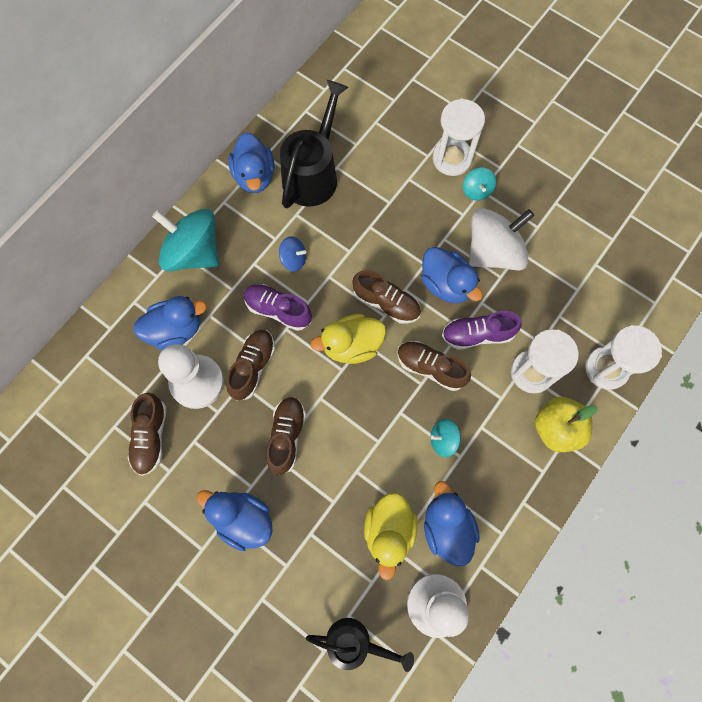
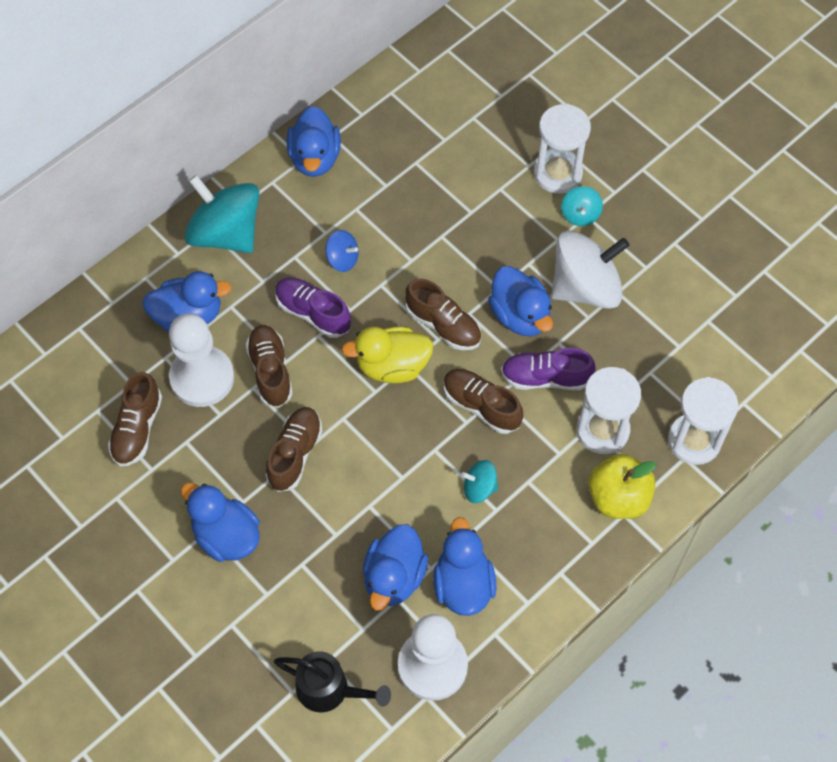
camera: 10 degrees right, 10 degrees down
(252, 367) = (270, 371): brown shoe -> brown shoe turned 45 degrees counterclockwise
(313, 173) = (386, 165): black watering can -> none
(389, 531) = (394, 577): yellow duck -> blue duck

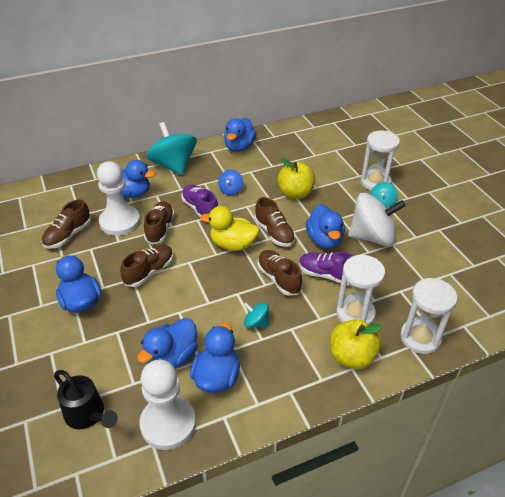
camera: 20 degrees right, 20 degrees down
(342, 259) = (231, 190): blue spinning top -> blue spinning top turned 60 degrees clockwise
(445, 235) = (295, 193): none -> yellow apple

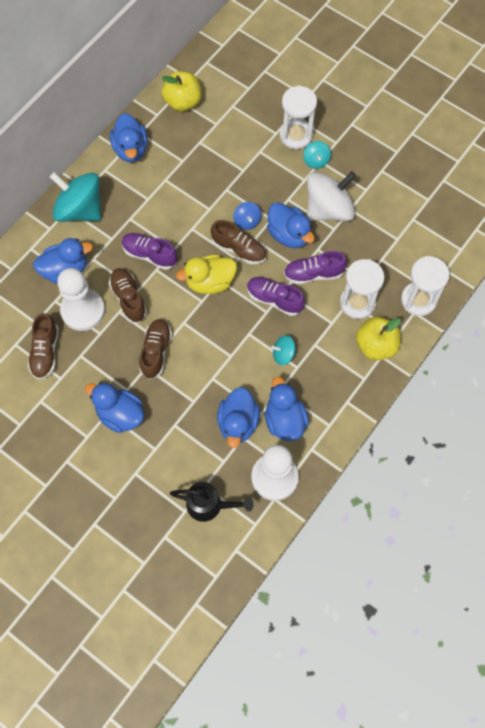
camera: 30 degrees left, 25 degrees up
(231, 190) = (163, 215): blue spinning top -> blue spinning top (247, 221)
(278, 279) = (274, 299): brown shoe -> purple shoe
(295, 193) = (228, 188): yellow apple -> yellow apple (183, 102)

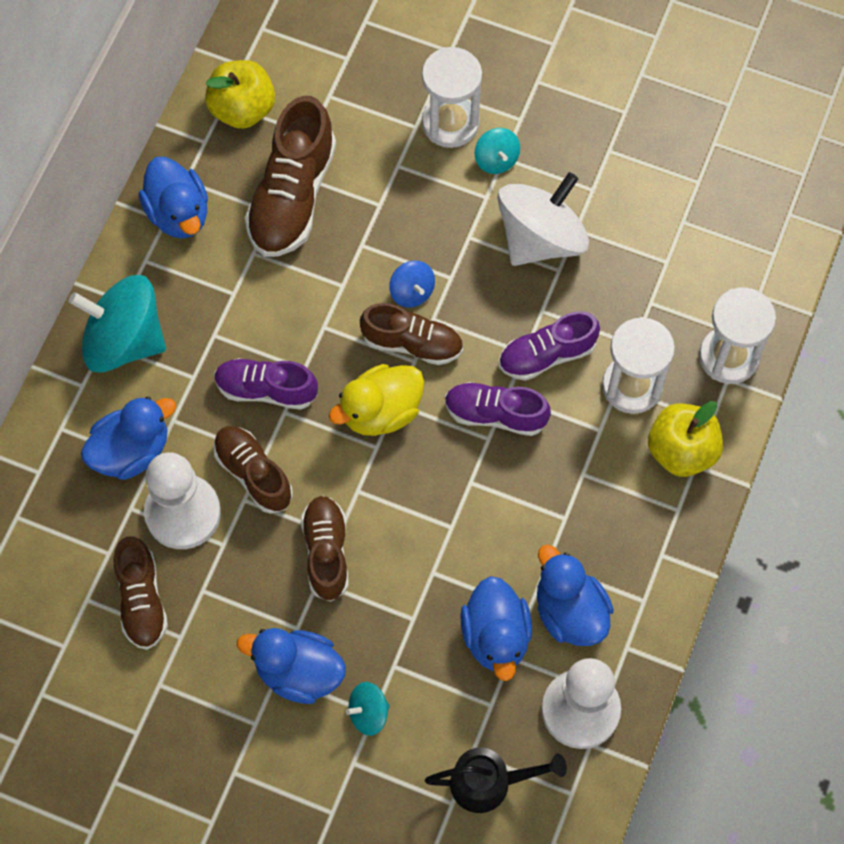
camera: 15 degrees left, 0 degrees up
(196, 154) = (292, 196): none -> brown shoe
(283, 354) = (536, 503): turquoise spinning top -> turquoise spinning top (368, 713)
(289, 235) = (487, 298): blue duck -> none

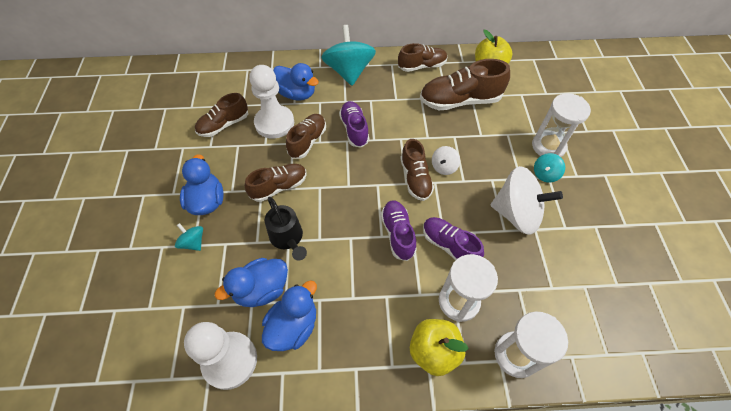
camera: 65 degrees right, 10 degrees down
(178, 213) = (422, 66): blue duck -> brown shoe
(381, 411) = (369, 180): yellow duck -> none
(412, 292) = (444, 167): blue spinning top -> white spinning top
(490, 782) = (166, 325): black watering can -> black watering can (288, 239)

